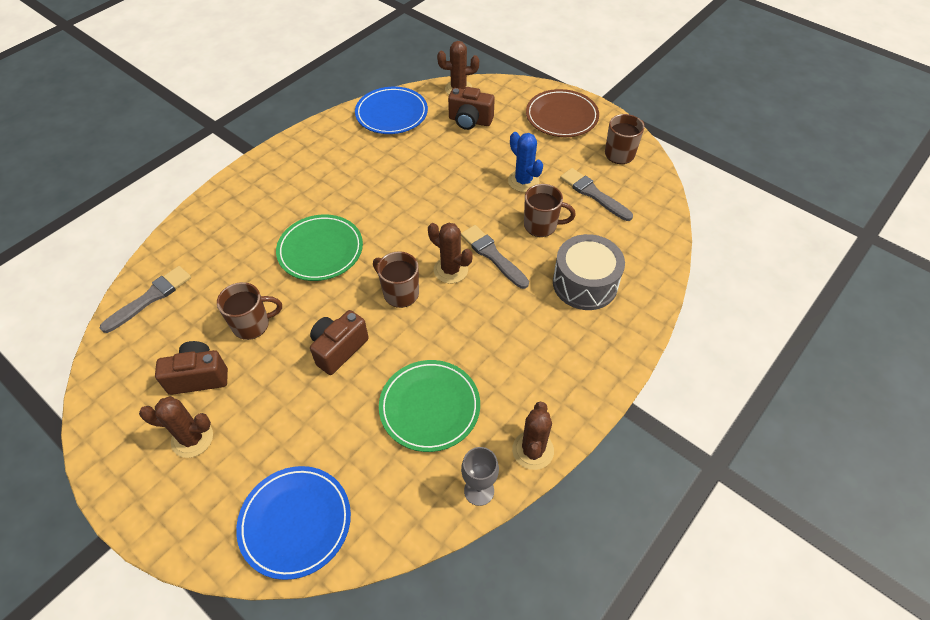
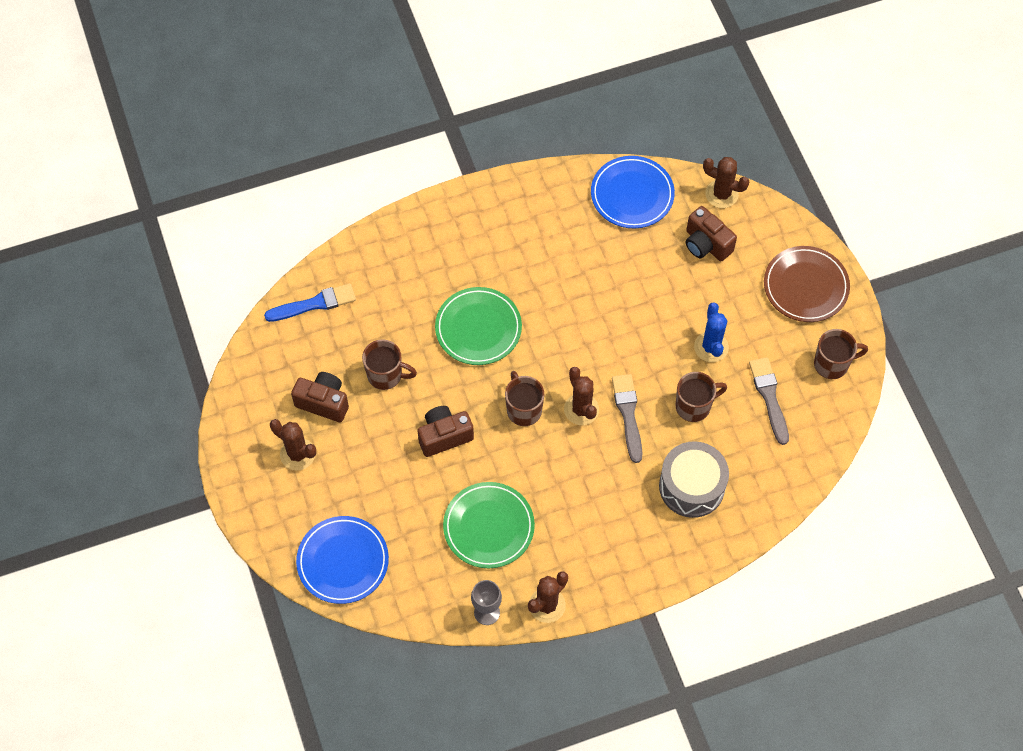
camera: 30 degrees right, 10 degrees up
(150, 298) = (314, 304): grey brush -> blue brush
(541, 225) = (694, 406): brown mug -> brown mug turned 60 degrees counterclockwise

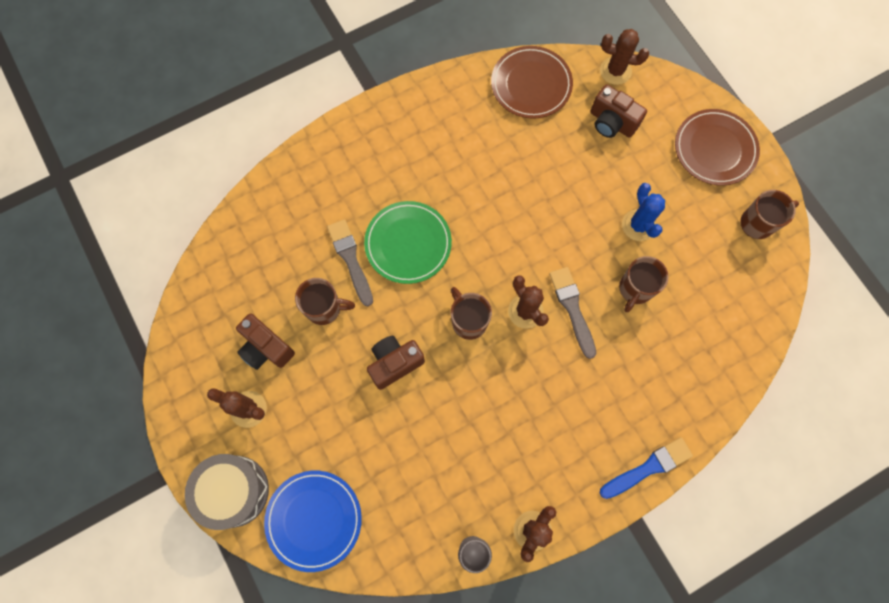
camera: 10 degrees left, 10 degrees up
(314, 304) = (240, 245): blue brush -> blue brush (648, 467)
(323, 402) = (266, 348): brown camera -> brown camera turned 150 degrees counterclockwise
(488, 527) = (457, 454): green plate -> none
(632, 194) = (531, 85): blue plate -> brown plate
(691, 486) = (650, 374): grey drum -> grey drum (234, 491)
(694, 406) = (635, 289): brown mug -> brown mug turned 150 degrees clockwise
(769, 397) = (705, 267): grey brush -> grey brush (350, 259)

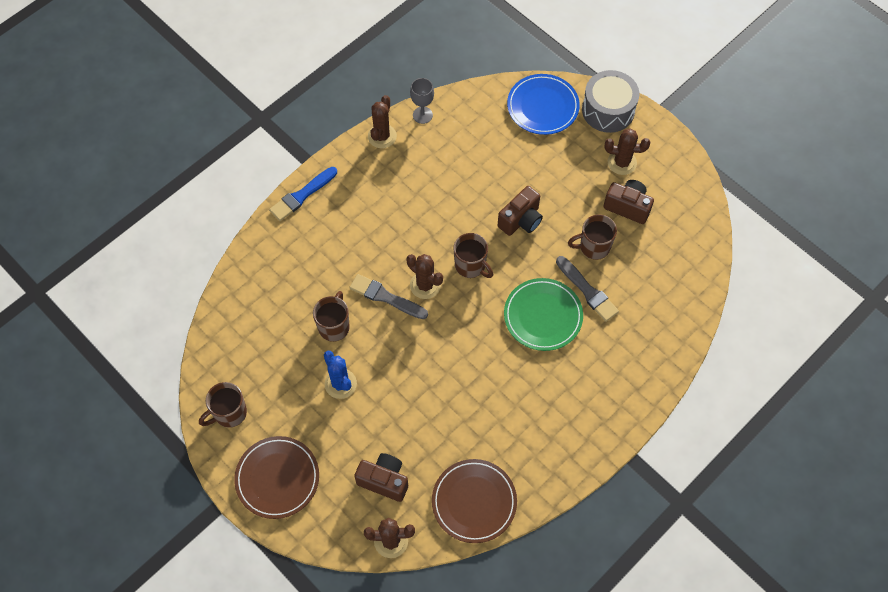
camera: 165 degrees right, 10 degrees down
(572, 308) = (385, 297): grey brush -> grey brush turned 150 degrees clockwise

